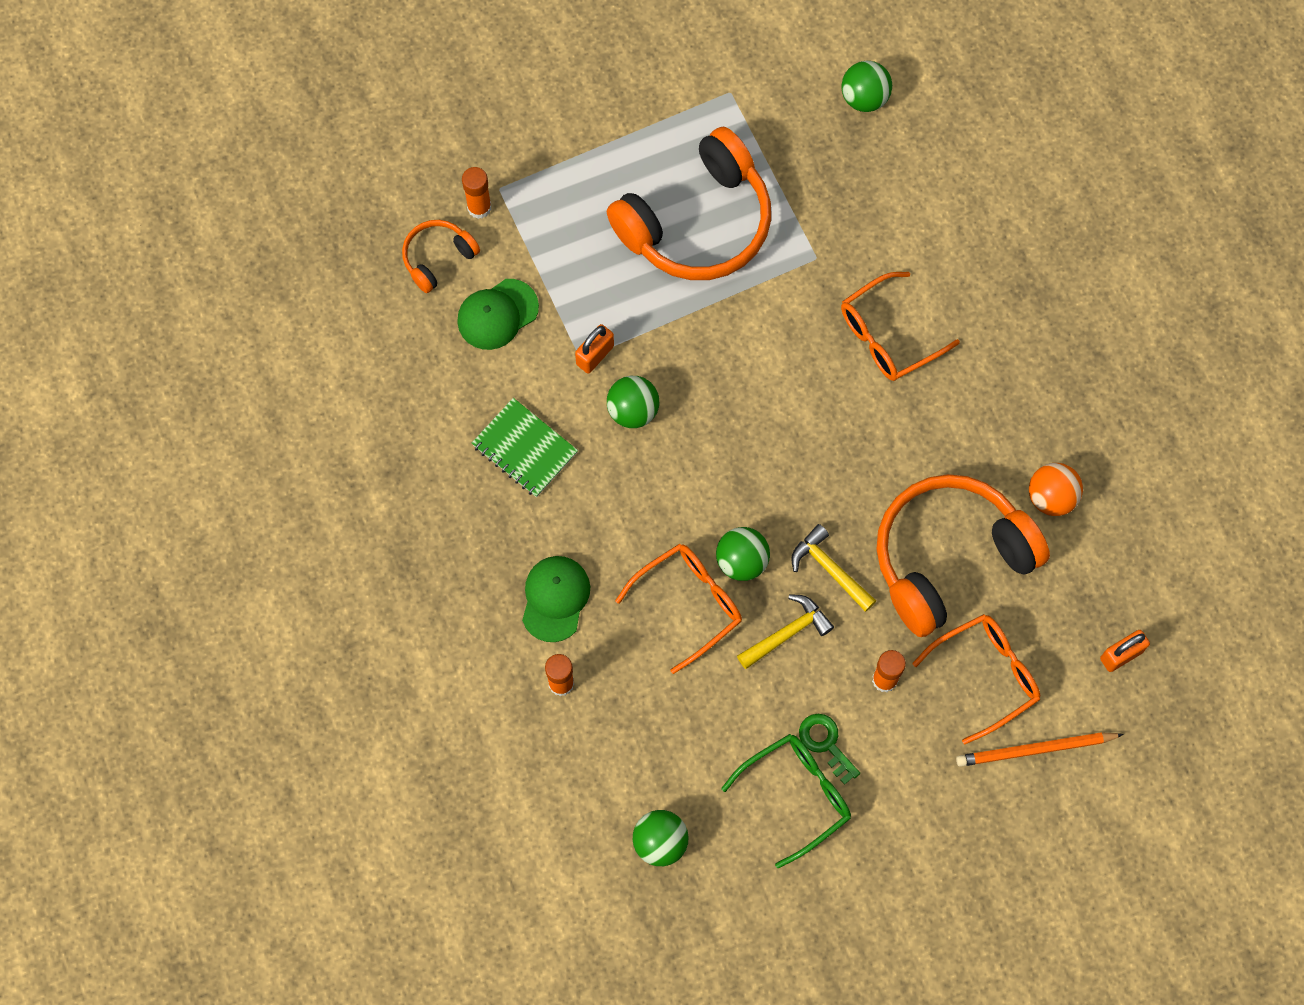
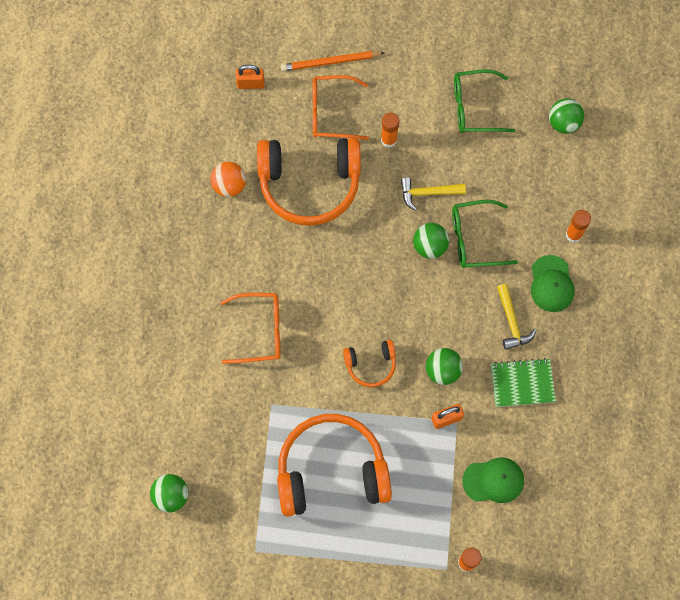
camera: 150 degrees left, 0 degrees up
(438, 258) = (512, 542): orange headphones -> orange headphones (371, 365)
(525, 449) = (522, 383): green notebook -> green notebook turned 75 degrees counterclockwise
(555, 598) = (551, 284): green cap -> green cap turned 45 degrees counterclockwise
(689, 604) = (474, 239): orange glasses -> green glasses
(826, 743) = (442, 125): green key -> none
(830, 569) = (381, 215): yellow hammer -> yellow hammer (512, 322)
(1035, 750) = (330, 62): orange pencil -> orange pencil turned 150 degrees clockwise

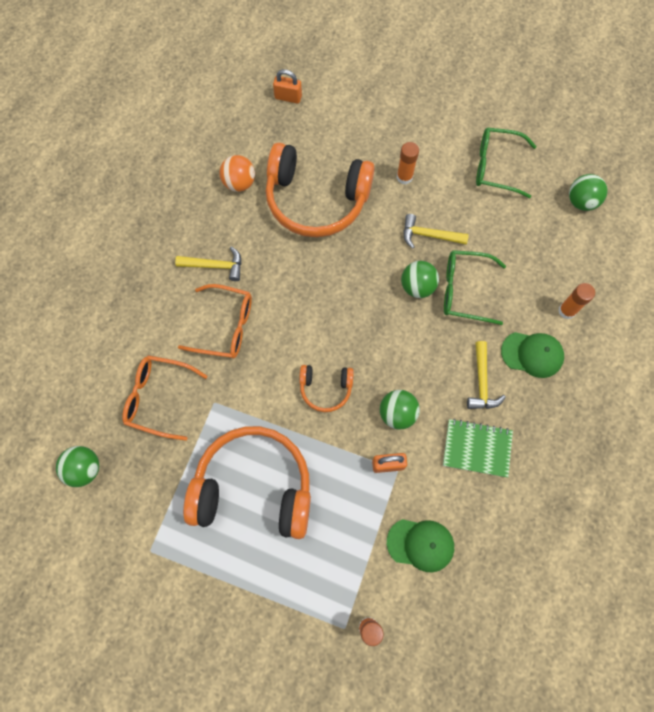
camera: 15 degrees right, 0 degrees up
(231, 275) = (215, 266): none -> yellow hammer
(330, 62) = (368, 95): orange pencil -> none
(331, 112) = (356, 140): orange glasses -> orange glasses (158, 398)
(551, 284) = (532, 354): green cap -> green cap turned 90 degrees counterclockwise

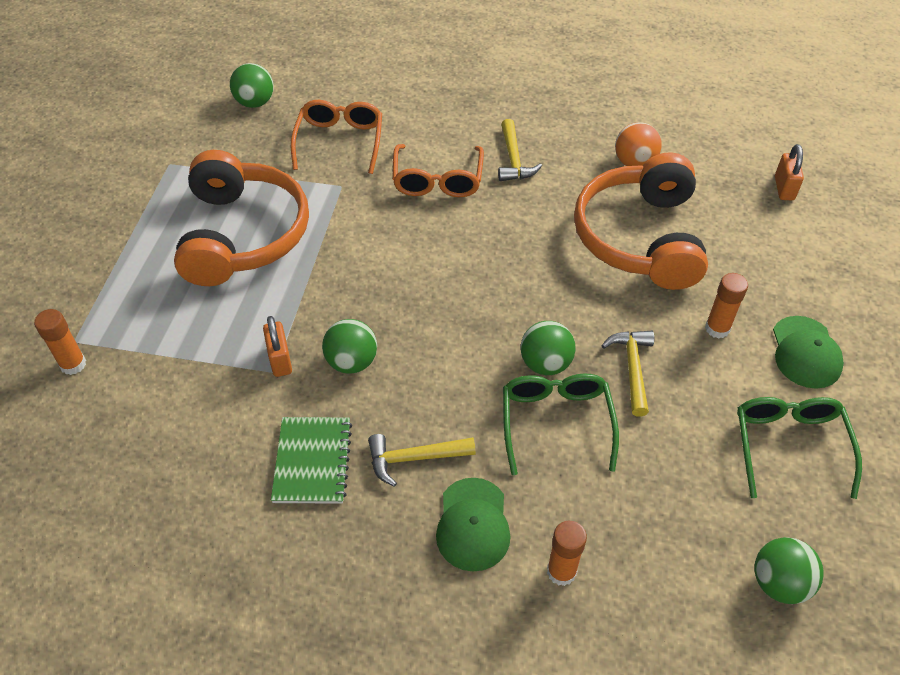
camera: 80 degrees right, 20 degrees down
(325, 389) = (374, 283): orange headphones -> none
(420, 544) = (175, 408): green cap -> green cap (805, 352)

